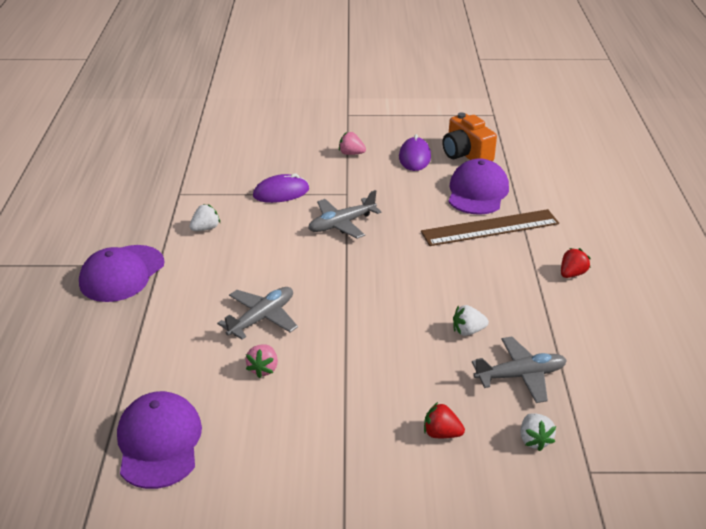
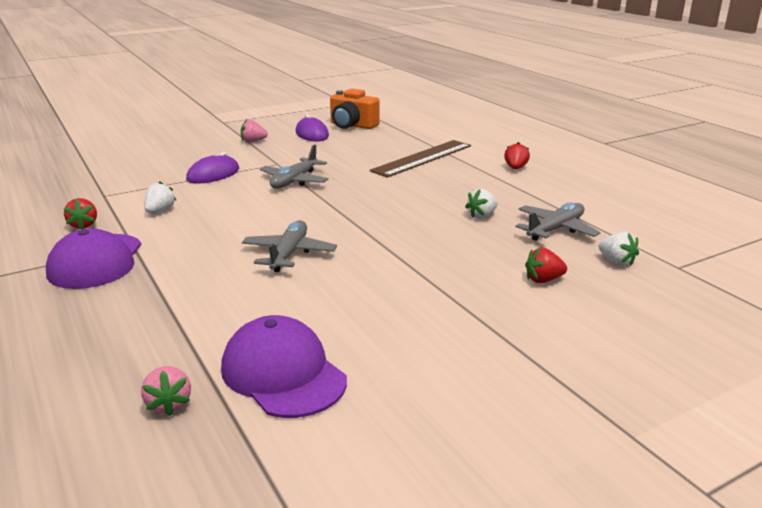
camera: 30 degrees left, 10 degrees down
(140, 227) = (84, 225): none -> red strawberry
(263, 369) = (332, 286): pink strawberry -> pink strawberry (169, 404)
(477, 192) = (387, 142): purple cap -> none

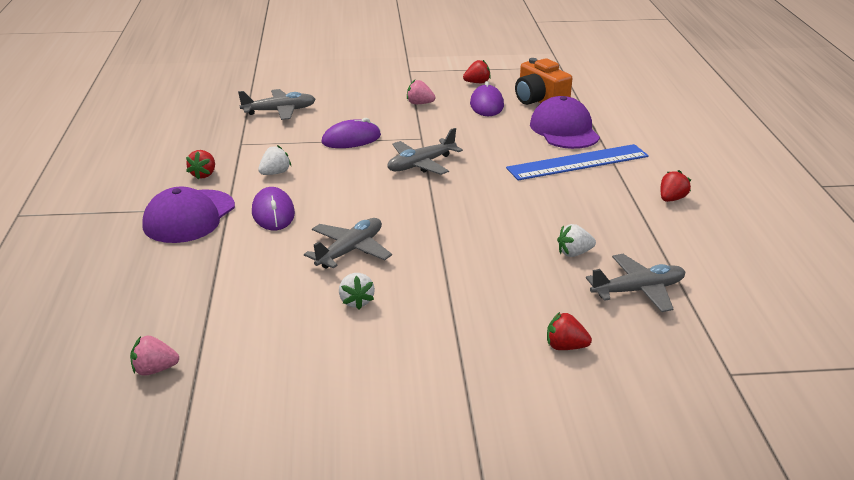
camera: 25 degrees right, 5 degrees up
(124, 166) = (279, 111): none -> grey plane
(169, 404) = (154, 370): pink strawberry -> pink strawberry turned 75 degrees clockwise
(185, 241) = (273, 213): none -> purple mouse
(283, 373) = (255, 370): purple cap -> purple cap (564, 130)
(290, 122) = (477, 83): none -> red strawberry
(422, 158) = (578, 162): brown ruler -> blue ruler
(616, 262) = (666, 348): white strawberry -> white strawberry (356, 301)

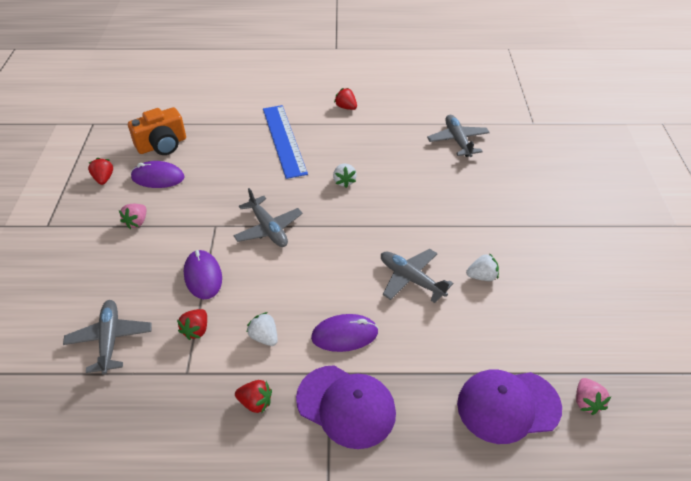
camera: 85 degrees left, 15 degrees up
(564, 130) = (225, 139): purple cap -> purple cap (508, 406)
(565, 347) = (520, 179): red strawberry -> red strawberry (196, 330)
(574, 253) = (415, 160): white strawberry -> white strawberry (344, 181)

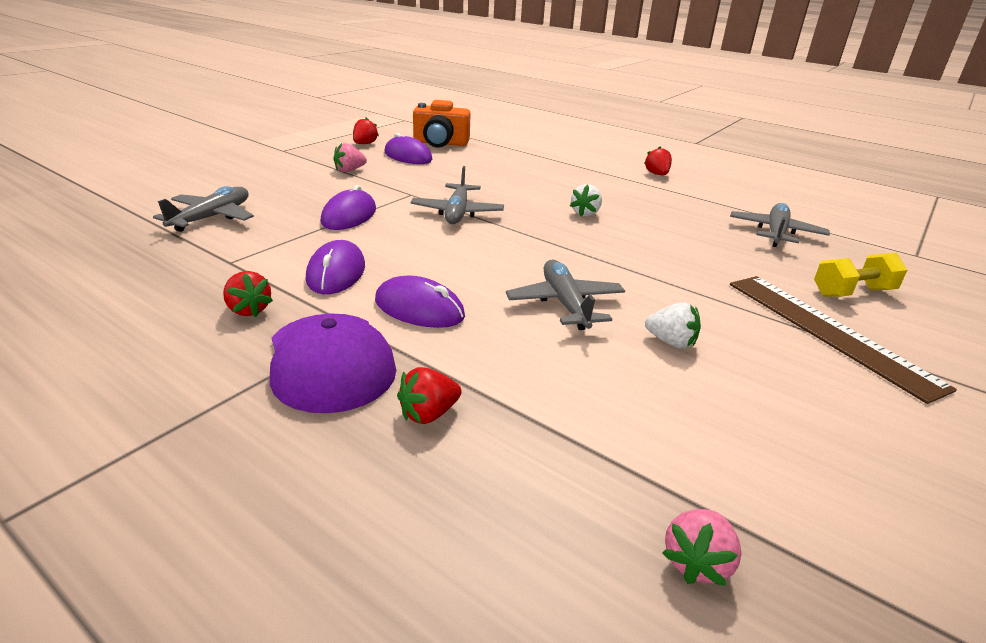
camera: 35 degrees right, 15 degrees down
(196, 330) = (285, 242): red strawberry -> red strawberry (428, 414)
(264, 337) = (336, 272): white strawberry -> purple mouse
(284, 140) = (558, 172): blue ruler -> none
(508, 406) = (543, 482): purple cap -> none
(527, 179) = (852, 292): none -> yellow dumbbell
(538, 221) = (828, 332): none -> brown ruler

